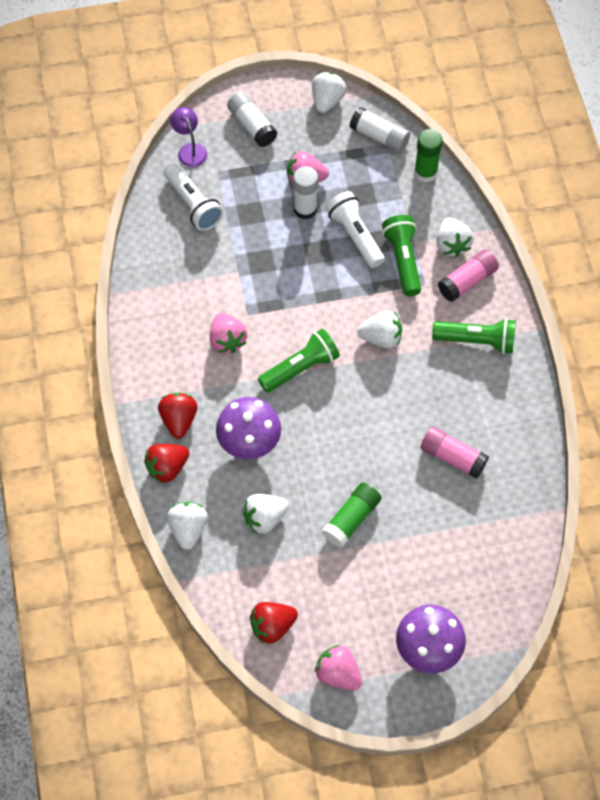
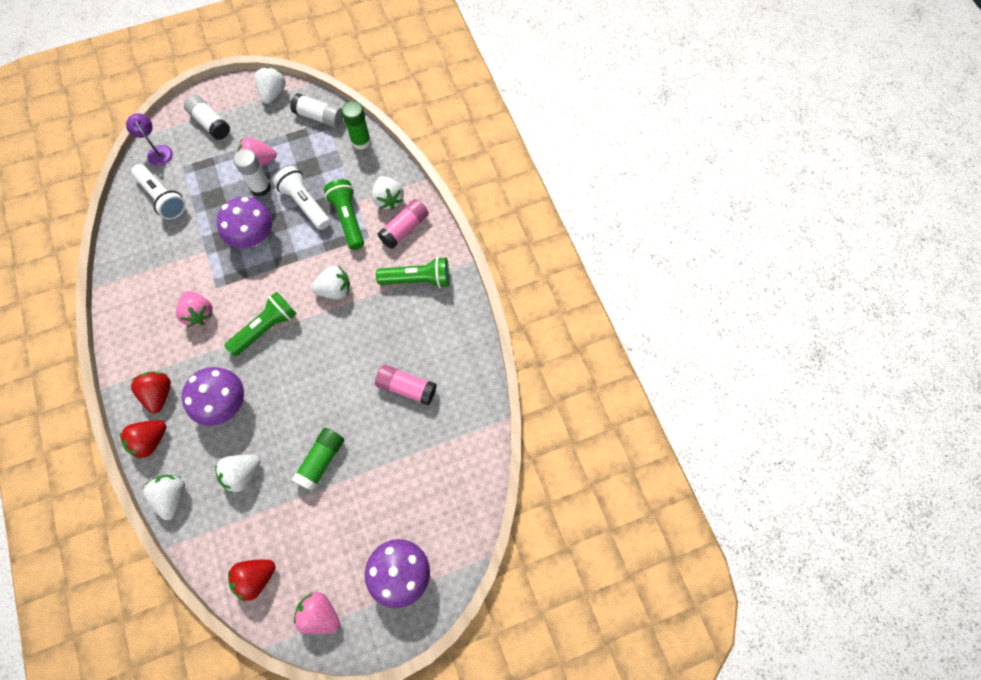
camera: 10 degrees left, 5 degrees up
(293, 264) = (253, 237): none -> purple mushroom

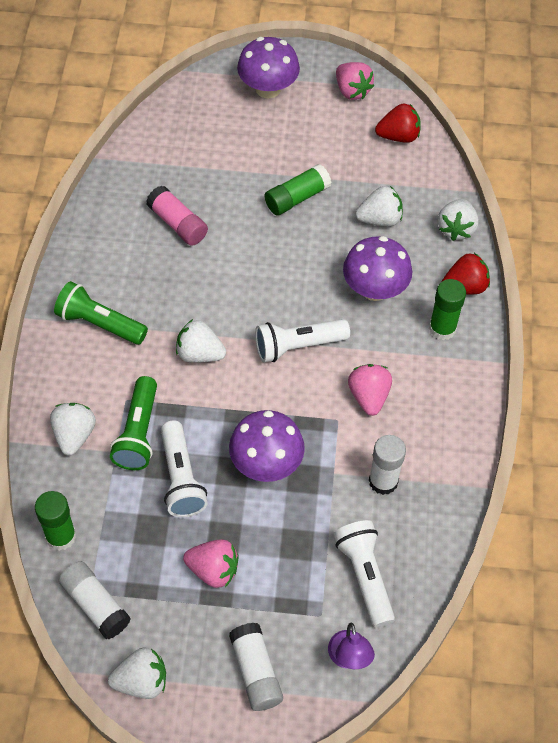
camera: 155 degrees left, 10 degrees down
(159, 394) = (442, 328): red strawberry -> green glue stick
(260, 187) = (228, 529): white glue stick -> white glue stick (383, 481)
(266, 328) = (297, 346): green flashlight -> white flashlight
(273, 93) = (141, 681): white strawberry -> white strawberry turned 135 degrees counterclockwise
(404, 228) = (78, 389): pink glue stick -> none

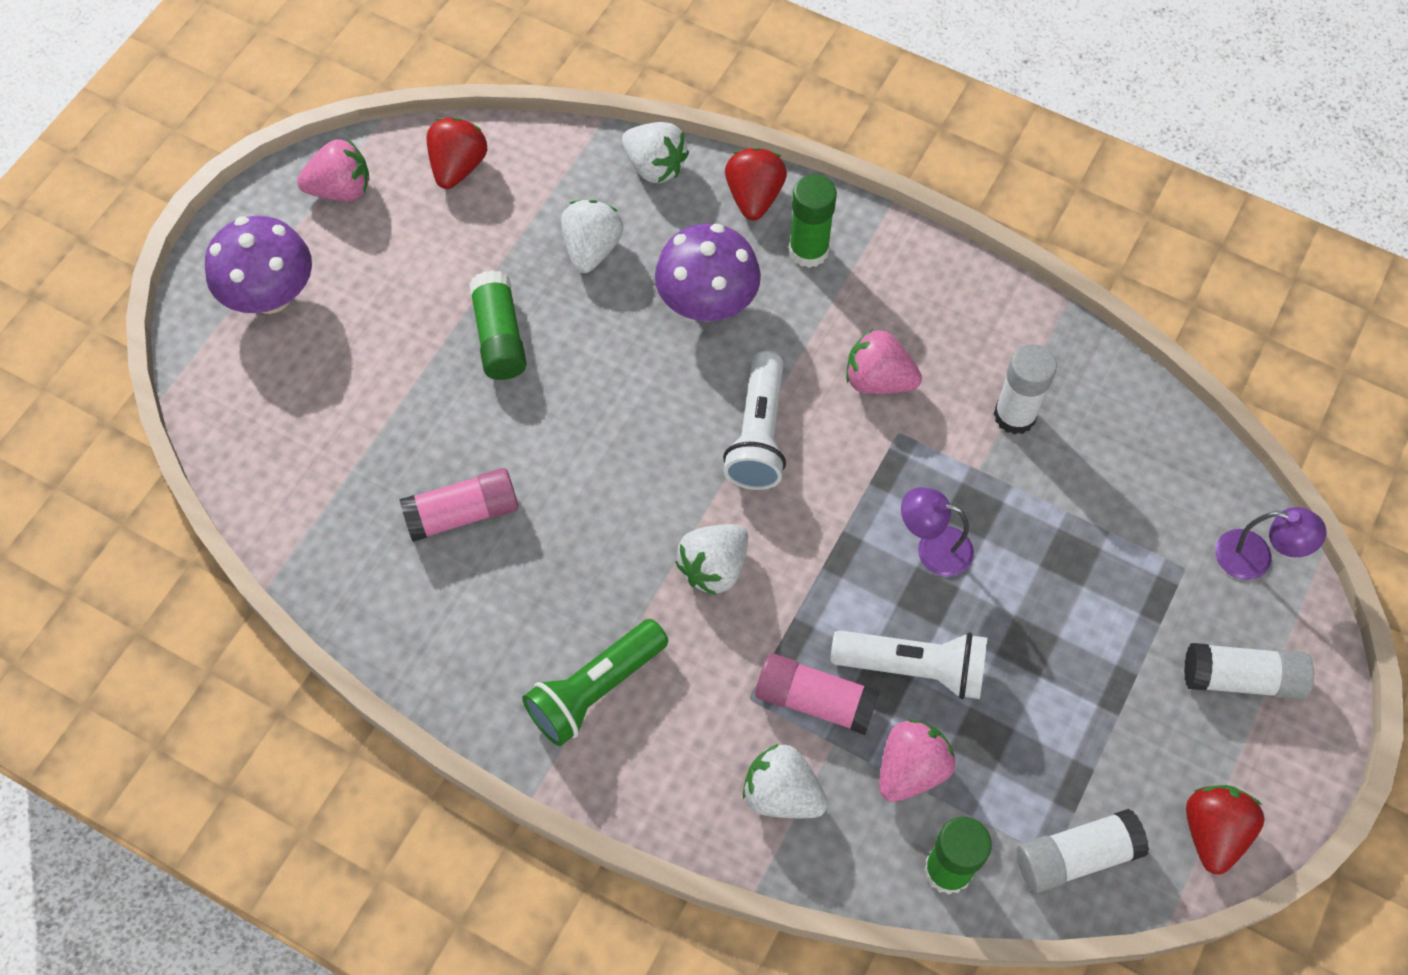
camera: 65 degrees left, 5 degrees up
(138, 433) = (815, 700): green flashlight -> pink glue stick
(141, 681) = (1213, 832): white strawberry -> red strawberry
(213, 570) = (1074, 677): pink strawberry -> pink strawberry (911, 769)
(266, 463) = (933, 548): purple mushroom -> purple lamp
(365, 576) = (1146, 493): white flashlight -> none

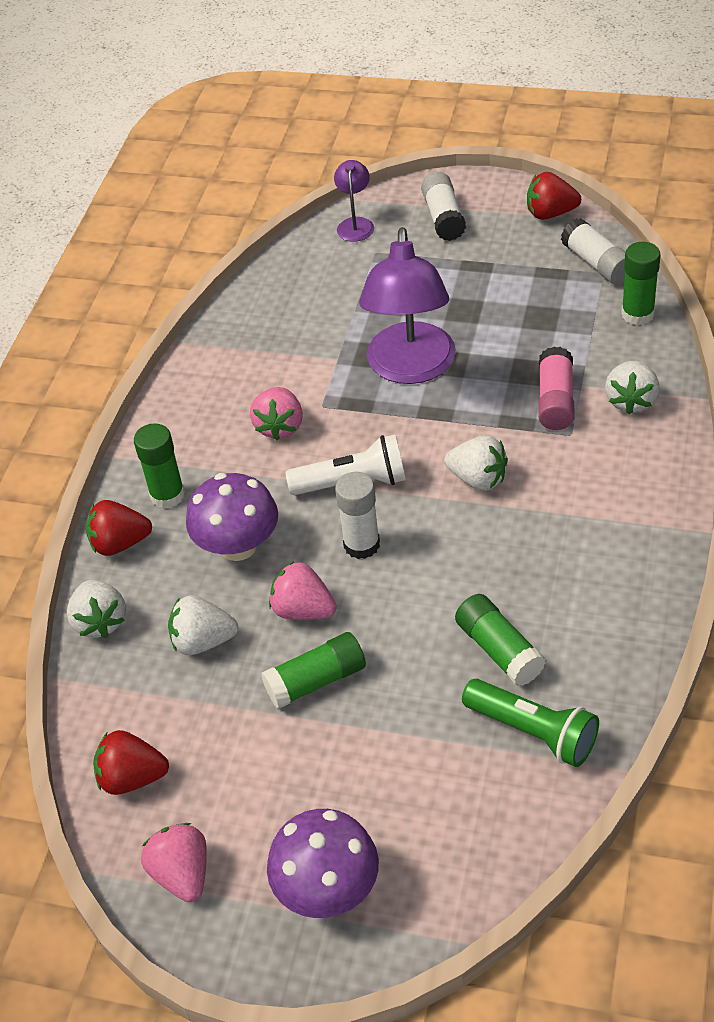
camera: 100 degrees left, 15 degrees down
(463, 513) = (499, 650): pink glue stick -> green glue stick
(595, 690) = (608, 519): green flashlight -> green flashlight (533, 732)
(655, 167) = (100, 621): white strawberry -> white strawberry turned 135 degrees clockwise
(911, 769) = (580, 344): pink strawberry -> pink strawberry (303, 610)
(914, 668) = (507, 358): white flashlight -> none
(933, 548) = (410, 368): purple lamp -> purple lamp, size x2.16
(1014, 415) = (286, 349): white glue stick -> white glue stick (361, 544)

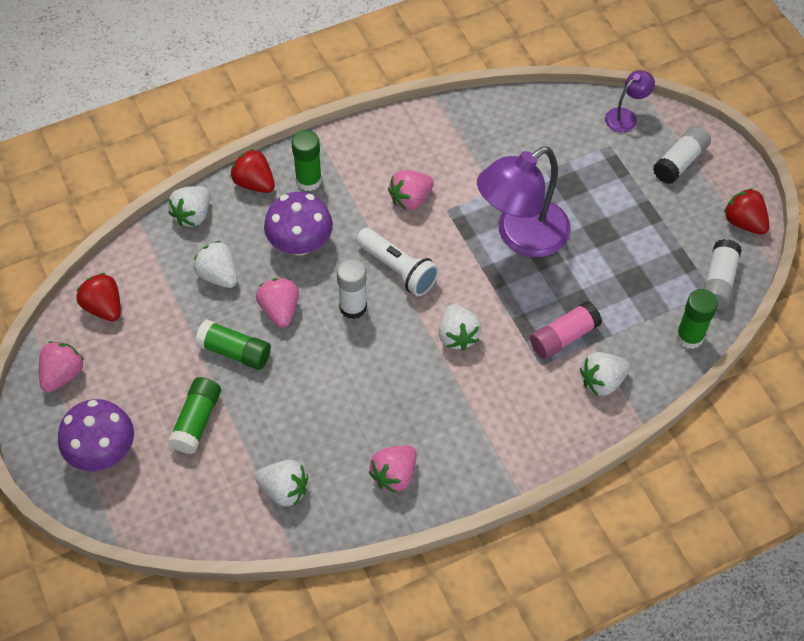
camera: 45 degrees right, 10 degrees up
(499, 650) = (331, 433): green glue stick -> green glue stick (197, 421)
(533, 732) = (284, 490): green flashlight -> white strawberry
(598, 622) = (394, 475): none -> pink strawberry

